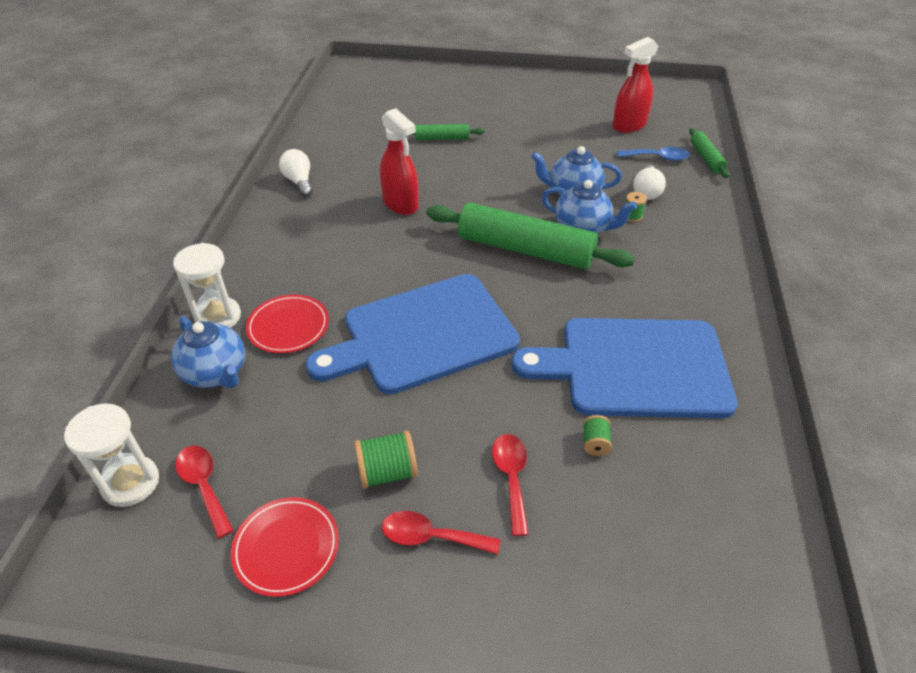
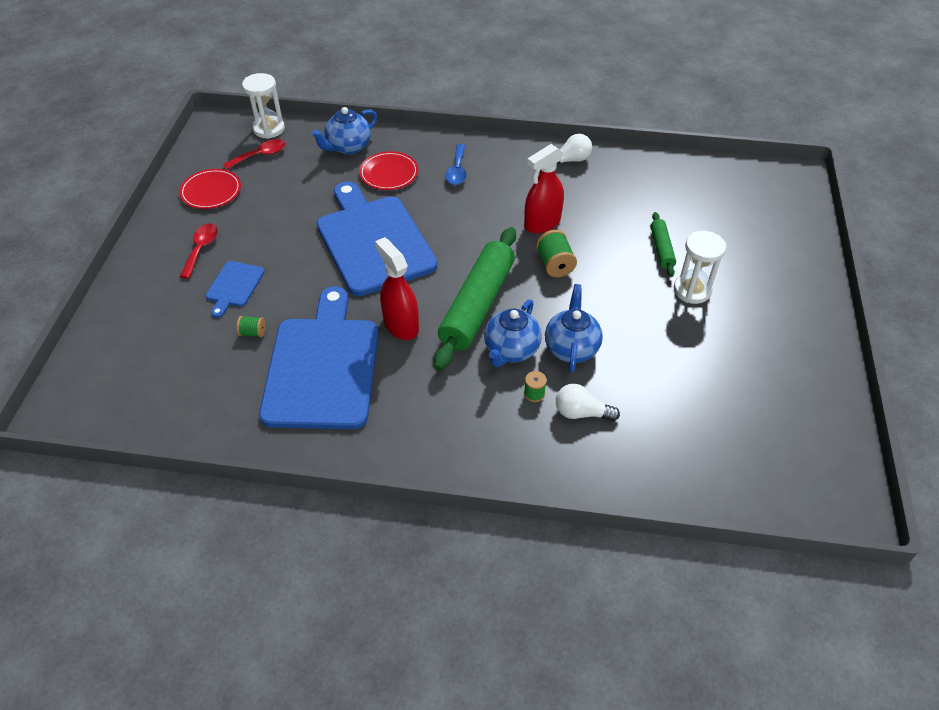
camera: 90 degrees right, 5 degrees up
(218, 317) = (401, 140): white hourglass -> white hourglass (692, 290)
(387, 472) = (252, 228): green spool -> green spool (555, 264)
(511, 478) = (234, 286): red spoon -> blue cutting board
(629, 125) = (727, 416): red spray bottle -> red spray bottle (401, 325)
(657, 158) = (654, 435): blue spoon -> blue spoon (457, 171)
(706, 158) = (662, 487): green rolling pin -> none

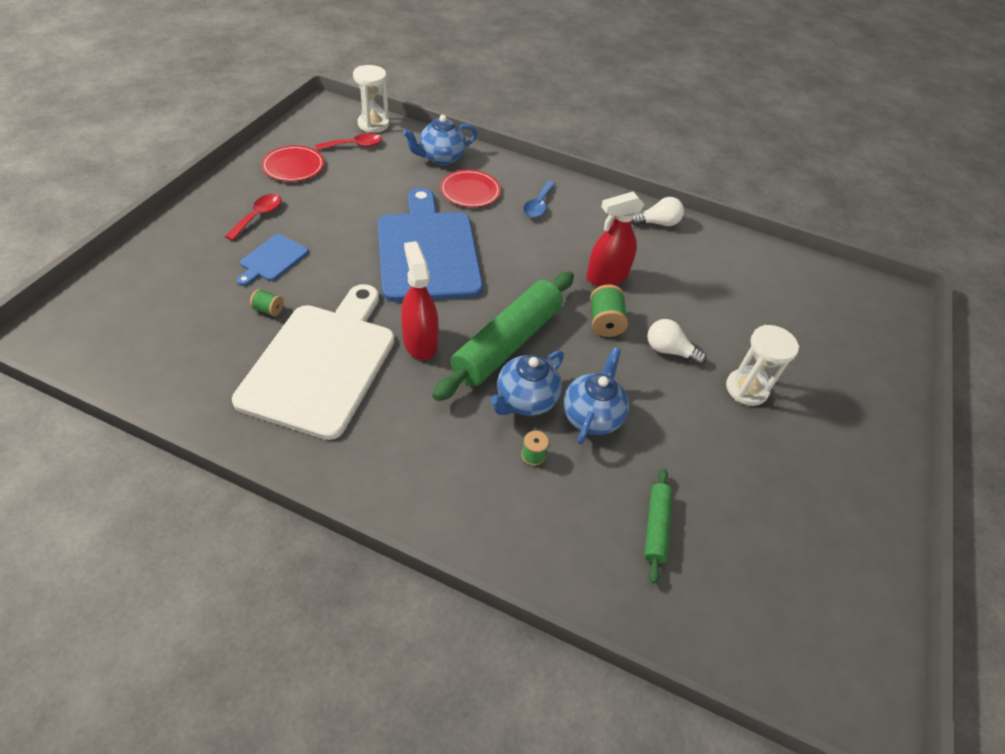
camera: 10 degrees right, 0 degrees up
(322, 366) = (322, 363): blue cutting board -> white cutting board
(581, 413) = (577, 492): white light bulb -> white light bulb (669, 351)
(661, 249) = (725, 336): green rolling pin -> green rolling pin (655, 527)

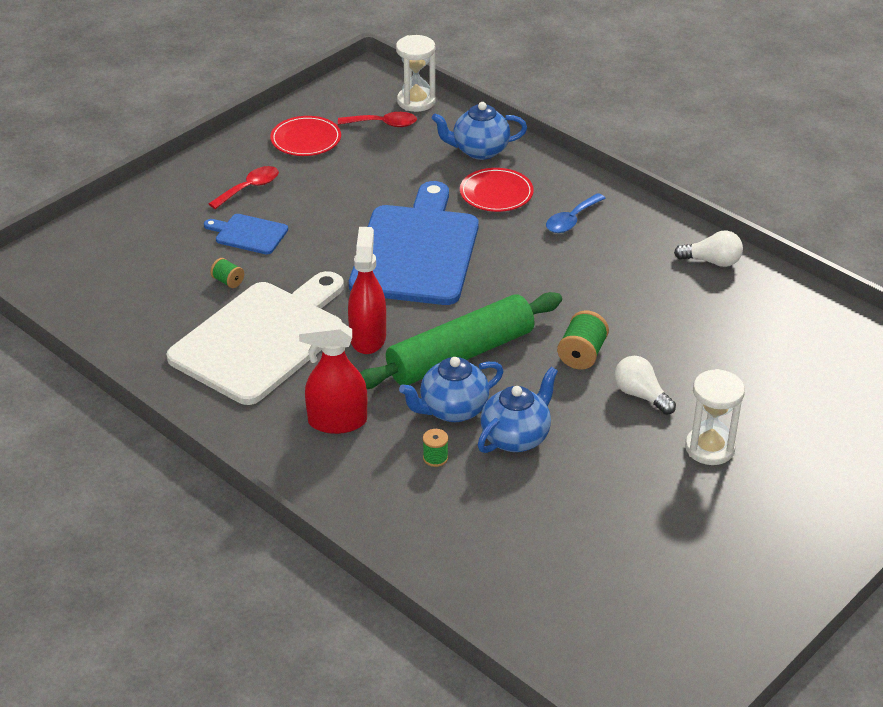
camera: 25 degrees right, 10 degrees down
(272, 259) = (248, 234): blue cutting board -> blue cutting board turned 60 degrees clockwise
(606, 277) = (611, 309): red spray bottle -> red spray bottle (337, 422)
(655, 527) = (528, 541): green rolling pin -> none

